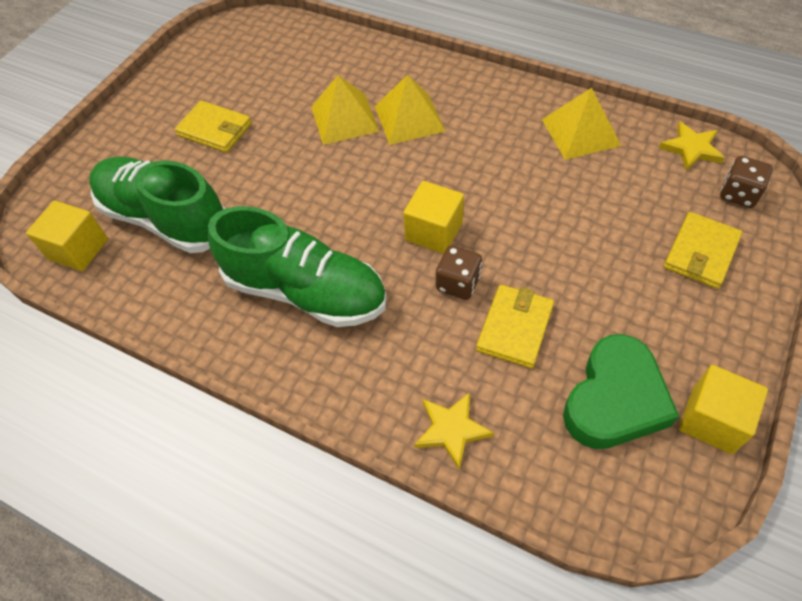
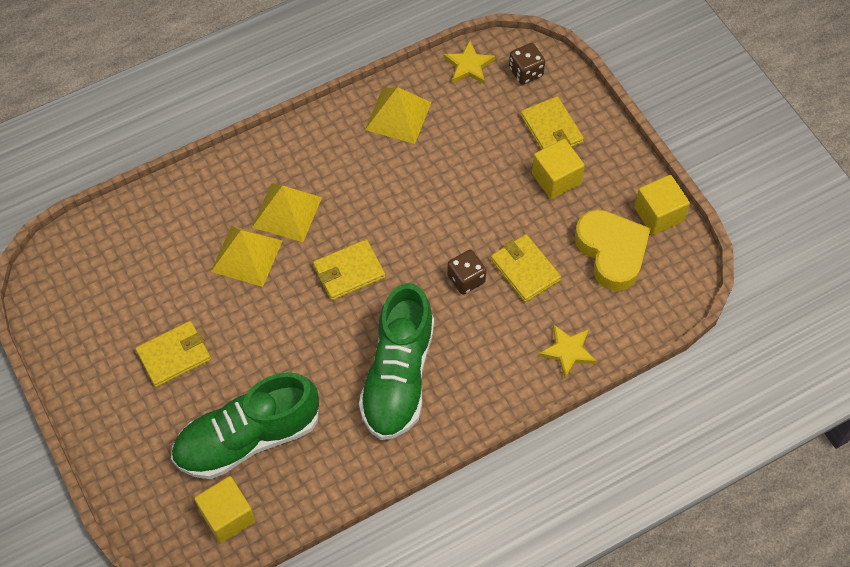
camera: 60 degrees left, 5 degrees up
(305, 291) = (398, 376): green shoe -> green shoe turned 135 degrees clockwise
(387, 191) = (349, 272): none -> yellow wallet
(434, 231) = (411, 265): yellow cube -> yellow cube (556, 178)
(614, 399) = (612, 252): green heart -> yellow heart

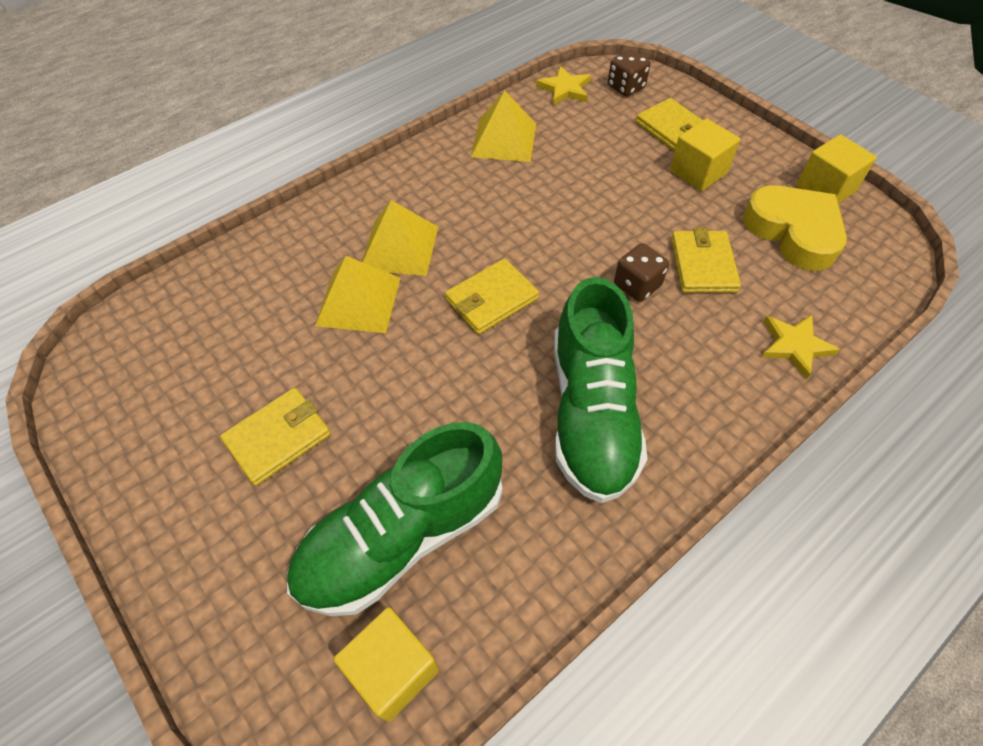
camera: 10 degrees left, 5 degrees down
(525, 270) = (702, 265): yellow wallet -> yellow wallet turned 45 degrees clockwise

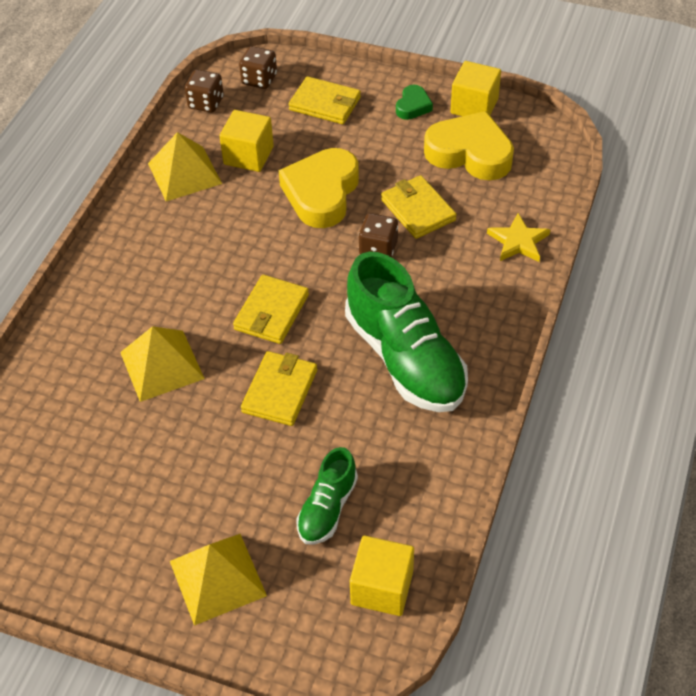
camera: 30 degrees left, 5 degrees down
(278, 437) = (179, 495): yellow wallet -> yellow wallet (280, 391)
(399, 247) = (162, 306): yellow pyramid -> yellow pyramid (217, 578)
(402, 536) = (327, 508): green shoe -> green shoe, size x0.52
(565, 89) = (206, 103): yellow star -> brown dice
(616, 208) = (321, 193): none -> yellow heart
(698, 172) = (368, 133): yellow cube -> yellow cube (248, 155)
(760, 164) = (413, 106): none -> green heart

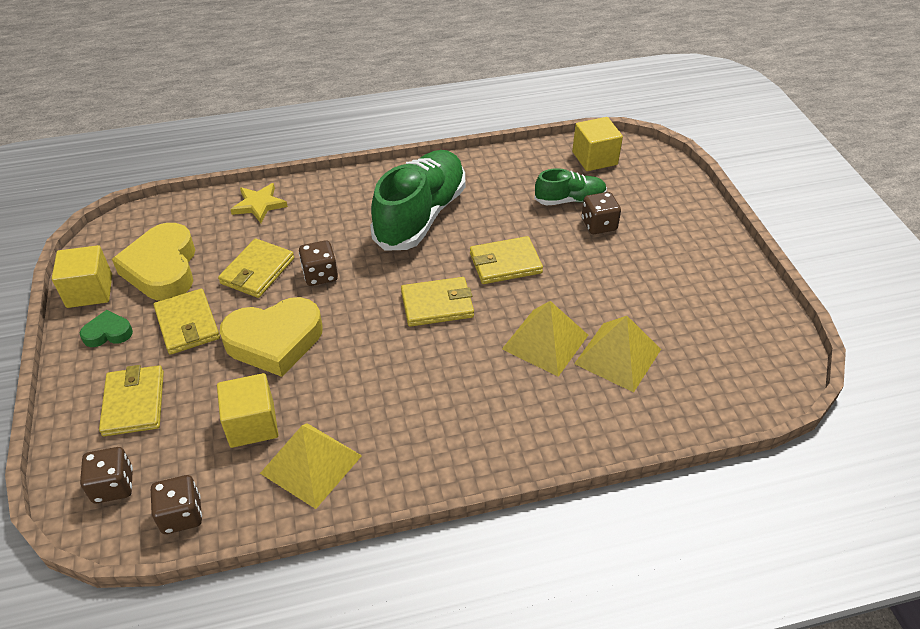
camera: 125 degrees left, 5 degrees down
(217, 578) = (664, 222): yellow pyramid -> yellow pyramid (617, 356)
(266, 509) = (598, 225): none -> brown dice
(385, 150) = (187, 324): none -> yellow wallet

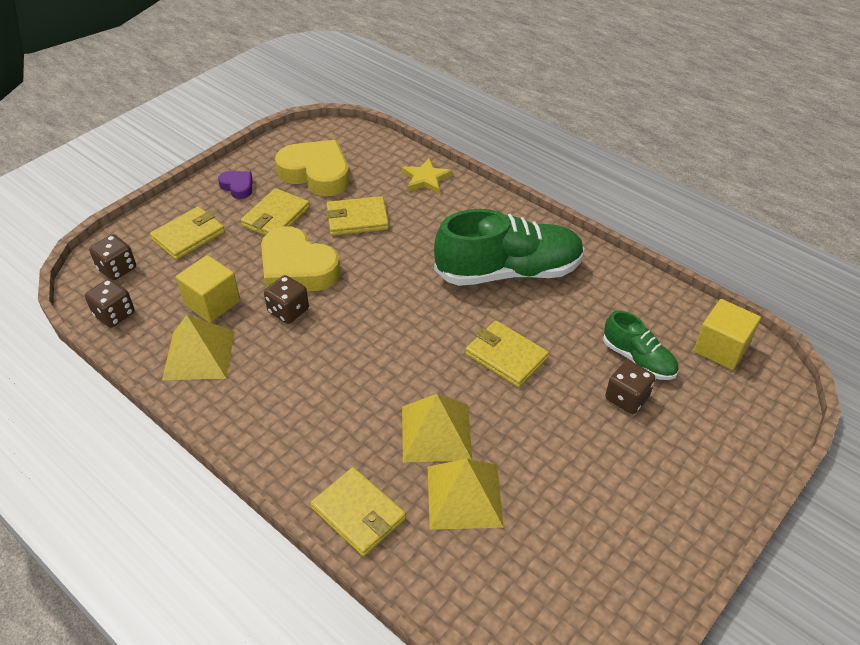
camera: 55 degrees right, 0 degrees up
(89, 291) = (266, 156): yellow cube -> none
(108, 333) = (238, 187): green heart -> purple heart
(163, 268) = (316, 173): yellow heart -> yellow heart turned 75 degrees clockwise
(320, 275) = (384, 253): brown dice -> brown dice (288, 311)
(437, 304) = (415, 338): yellow wallet -> yellow wallet (358, 513)

